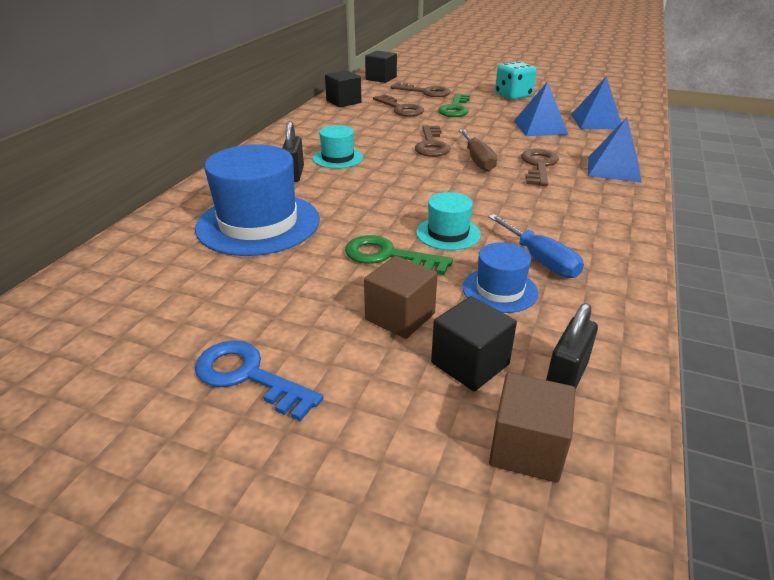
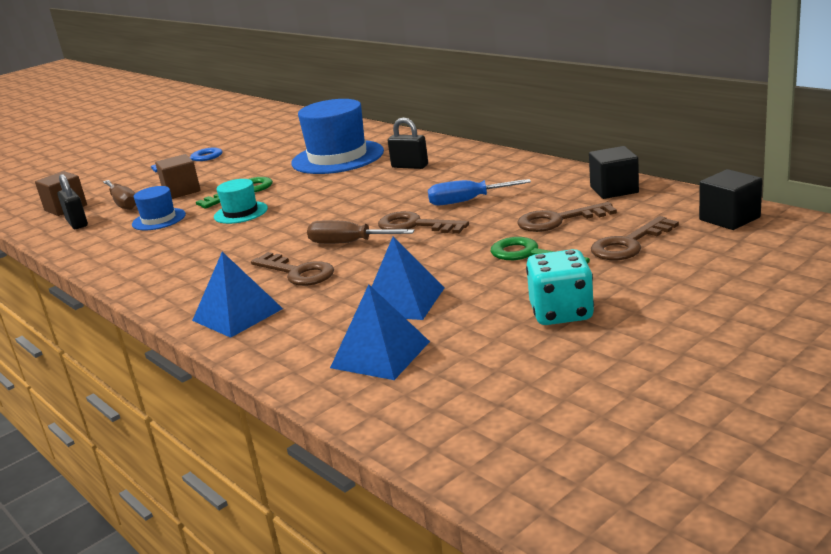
camera: 120 degrees right, 10 degrees down
(338, 158) = (428, 182): turquoise hat -> none
(470, 363) = (123, 203): black cube -> brown screwdriver
(540, 260) = (164, 238): blue screwdriver -> blue screwdriver (467, 201)

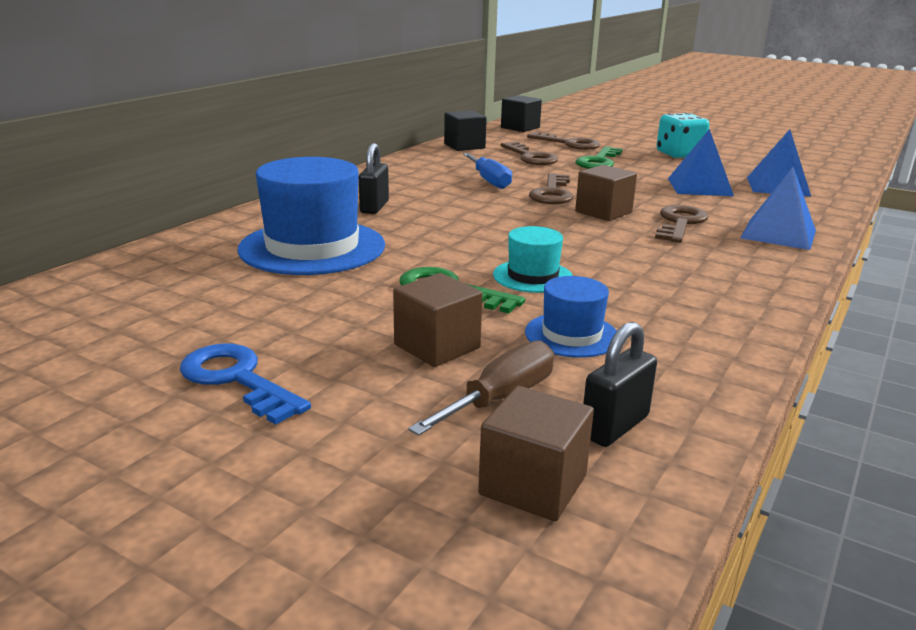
camera: 110 degrees left, 0 degrees up
(348, 243) = (603, 212): brown screwdriver -> brown cube

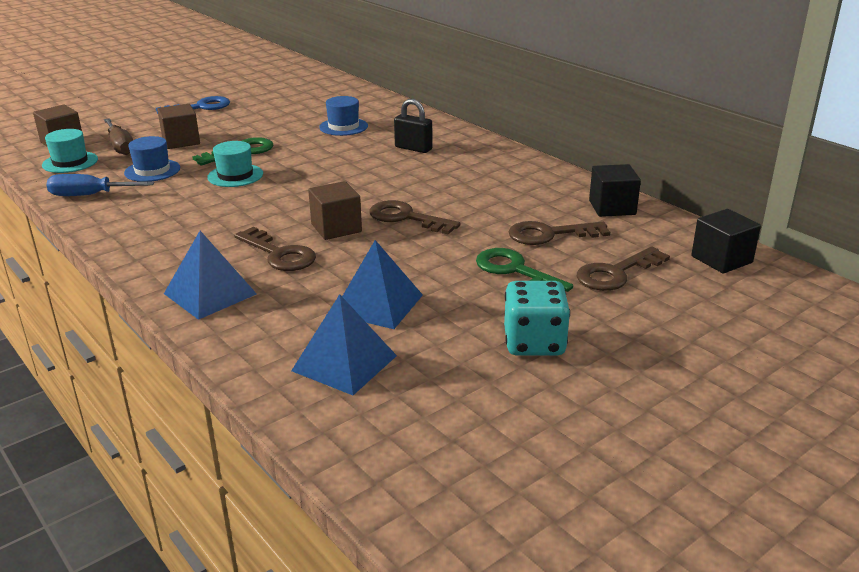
camera: 110 degrees right, 5 degrees up
(312, 247) = (343, 127): blue hat -> blue hat, size x0.51
(489, 181) = (463, 198): blue screwdriver -> blue screwdriver (89, 195)
(615, 426) = (70, 162): black padlock -> turquoise hat

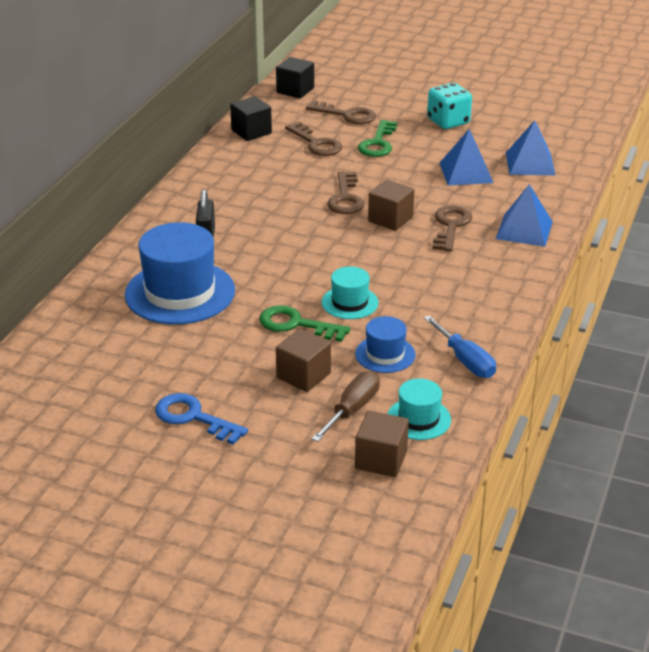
camera: 120 degrees left, 5 degrees up
(343, 127) = (180, 292): blue hat -> blue hat, size x1.95

